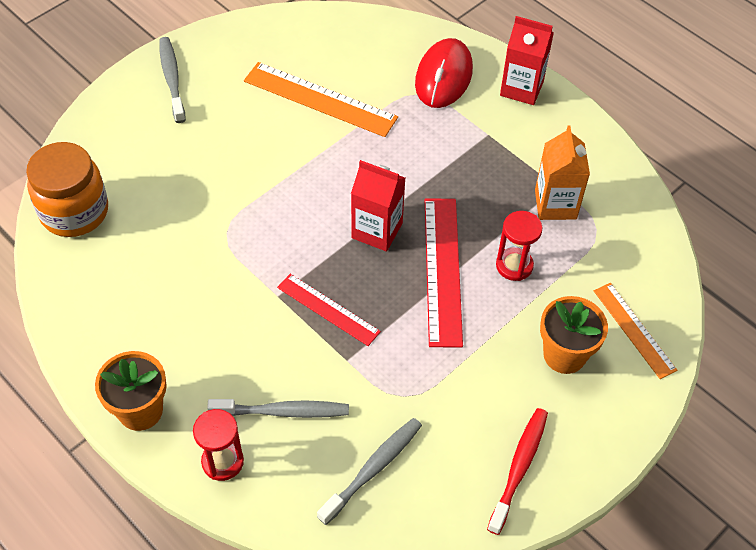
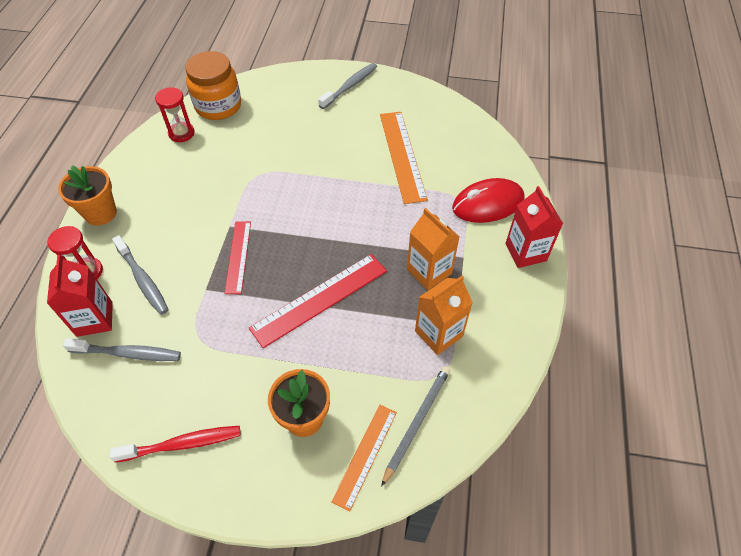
camera: 55 degrees right, 0 degrees up
(377, 230) = (322, 244): red carton -> red carton (94, 319)
(483, 169) = (429, 271): none -> orange carton
(514, 265) = (359, 339): red hourglass -> red hourglass (181, 133)
(630, 275) = (416, 423): none -> grey pencil

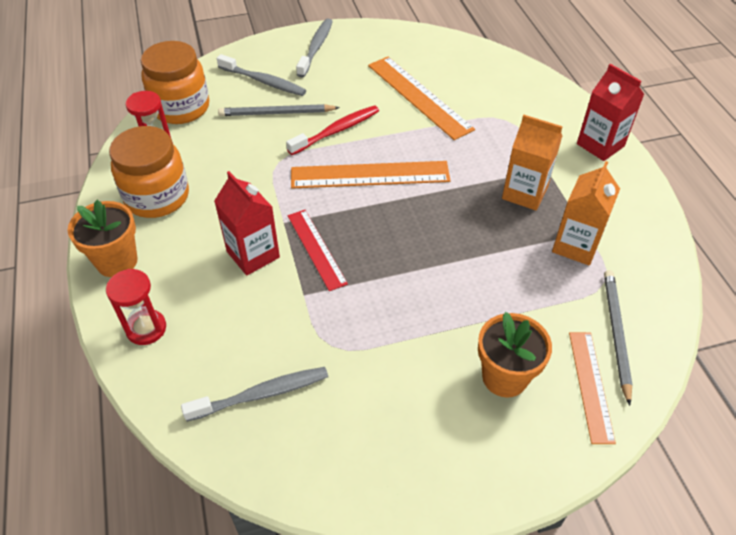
camera: 25 degrees left, 5 degrees down
(94, 319) = (193, 375): red carton -> red carton (253, 254)
(142, 279) = (221, 311): grey toothbrush -> grey toothbrush (263, 81)
(157, 173) = (157, 197): none -> orange jar
(181, 444) = (393, 460): red toothbrush -> red toothbrush (336, 131)
(283, 133) = (277, 113): none -> grey pencil
(318, 210) = (370, 175): none -> orange ruler
(320, 299) = (436, 258): red ruler -> none
(488, 204) = (534, 114): red mouse -> none

